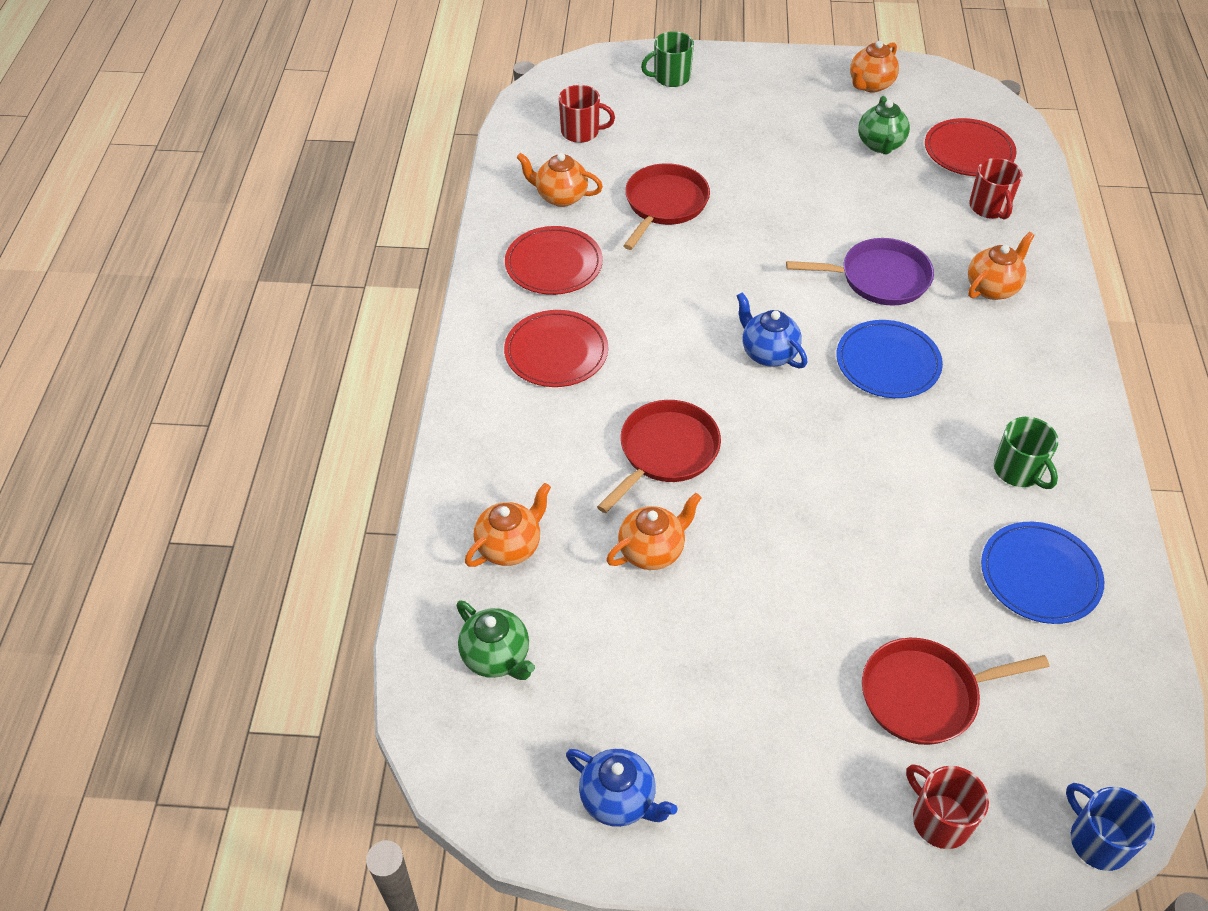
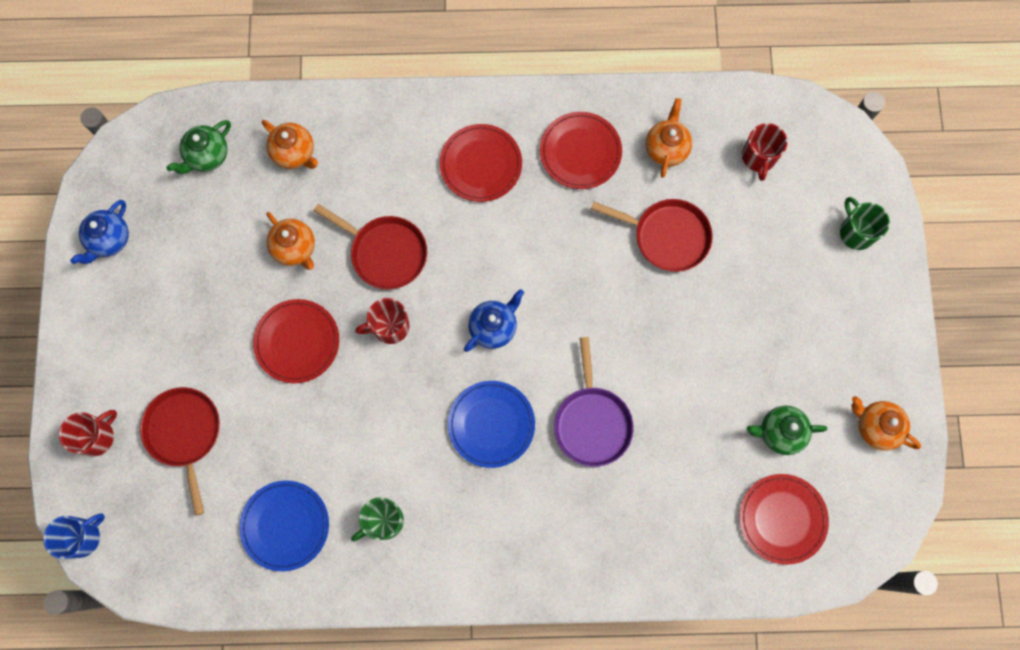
camera: 85 degrees right, 25 degrees up
(787, 553) = (297, 342): none -> red plate
(989, 207) = (699, 531): red mug -> red mug (389, 327)
(992, 288) = (590, 522): orange teapot -> none

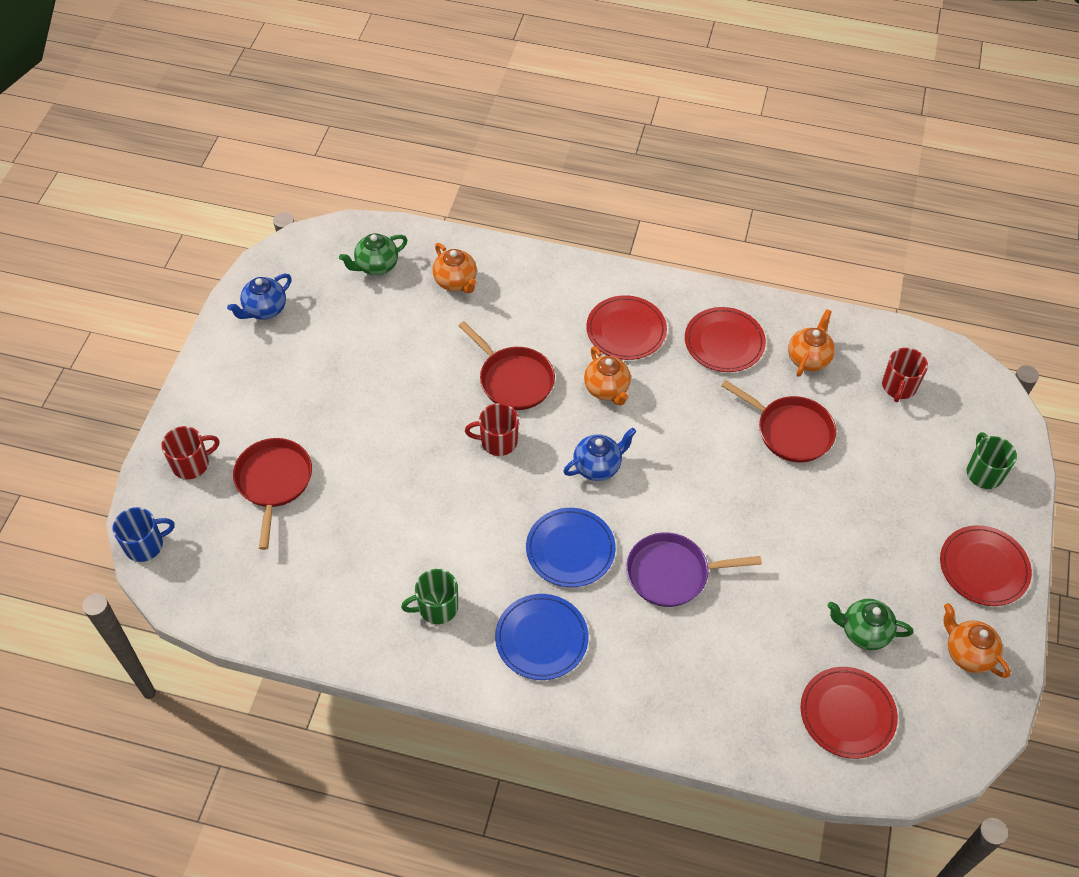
camera: 15 degrees right, 20 degrees down
(285, 525) = (340, 586): blue plate -> blue plate (541, 638)
(295, 248) = (430, 356): orange teapot -> orange teapot (607, 389)
(297, 342) = (406, 432): red plate -> red plate (983, 567)
(592, 422) = (672, 573): purple pan -> purple pan turned 75 degrees clockwise

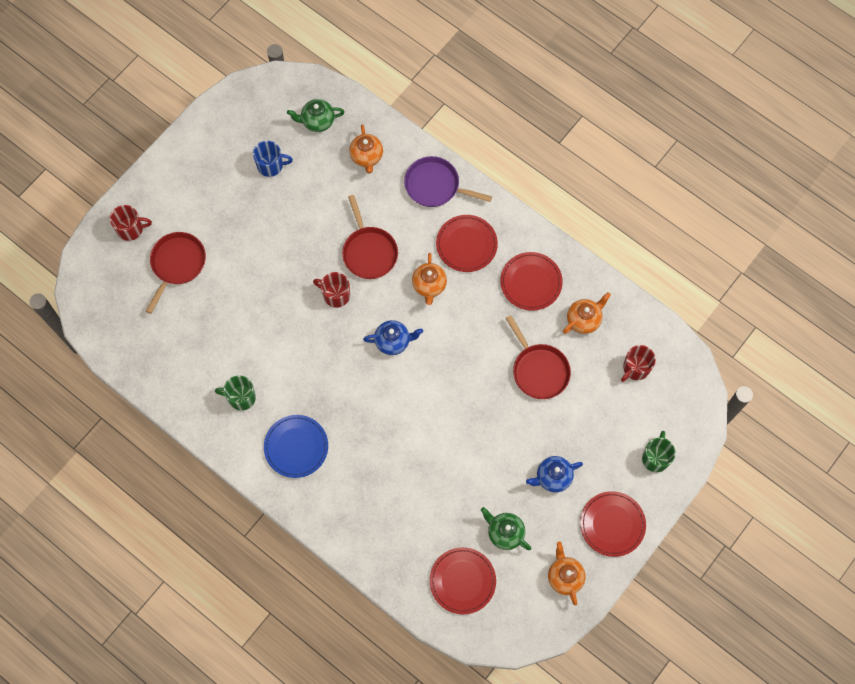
camera: 25 degrees right, 15 degrees up
(145, 545) = (80, 276): blue mug -> blue mug (271, 165)
(264, 310) = (226, 127): blue teapot -> blue teapot (552, 477)
(570, 549) = (345, 394): blue plate -> none
(672, 573) = (402, 439): purple pan -> purple pan (435, 186)

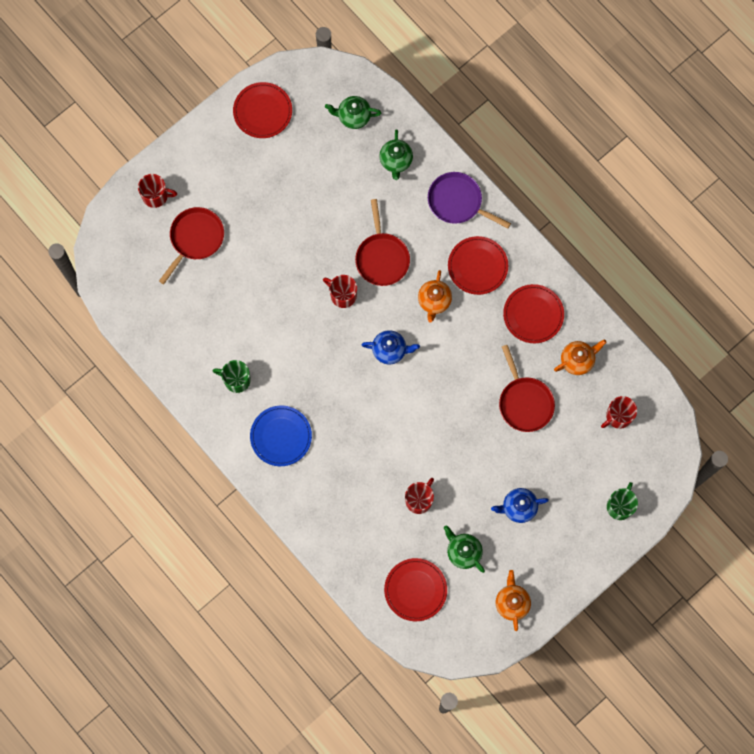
camera: 10 degrees right, 5 degrees up
(271, 165) = (301, 154): blue mug -> none
(367, 157) = (396, 161): orange teapot -> green teapot
(450, 487) = (419, 500): none -> red mug
(612, 524) = (566, 562): red plate -> red plate (262, 111)

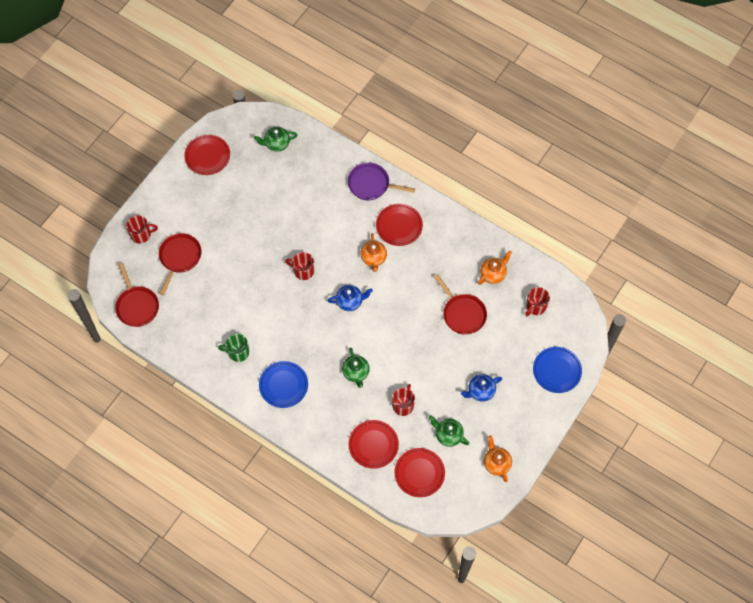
camera: 15 degrees left, 10 degrees down
(382, 258) = (325, 237): red pan -> red pan (137, 306)
(396, 161) = (317, 167): green teapot -> green teapot (356, 373)
(533, 314) = (450, 250): red plate -> red plate (373, 445)
(620, 506) = (557, 370): green mug -> blue plate

